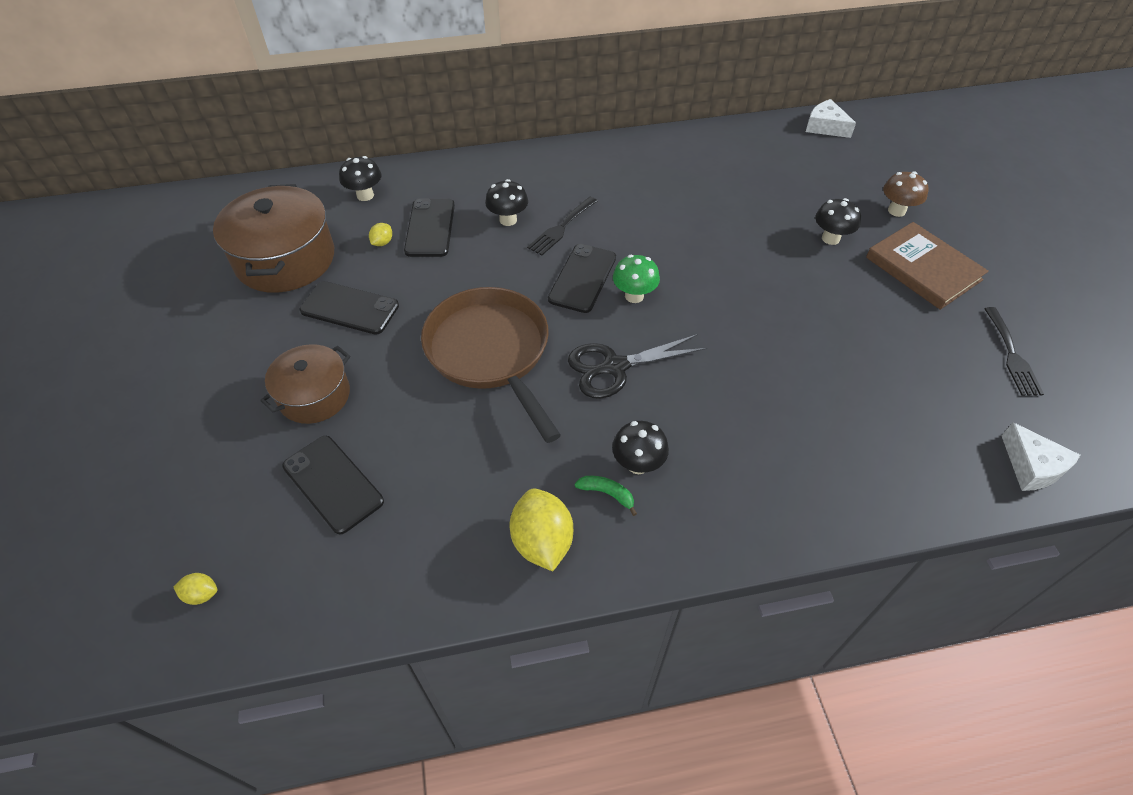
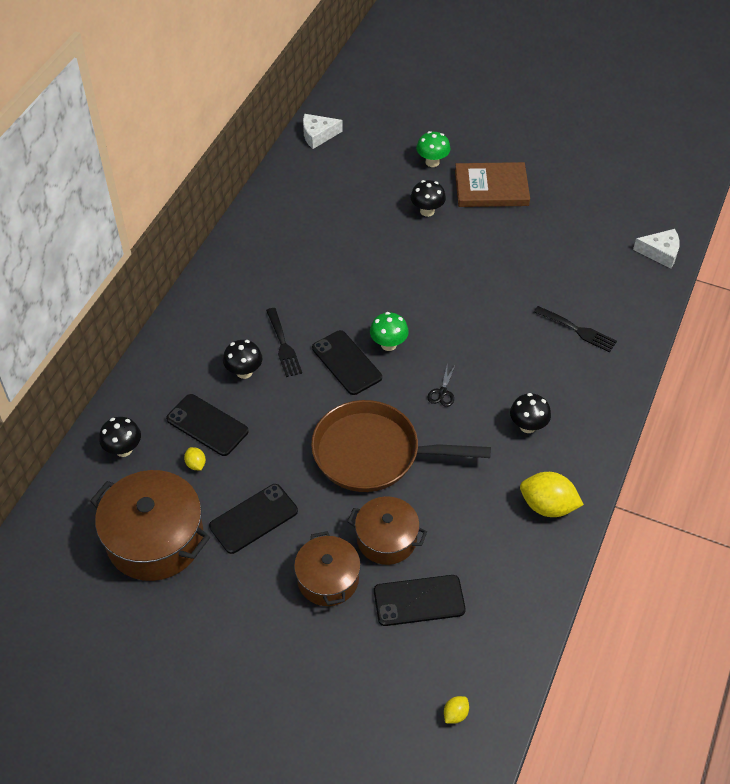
camera: 55 degrees left, 0 degrees up
(393, 416) = (386, 539): none -> brown pot
(607, 494) = (537, 454): green banana -> none
(615, 367) = (442, 392): black scissors -> black scissors, size x0.49
(896, 211) = (432, 162): brown mushroom -> green mushroom
(1012, 355) = (586, 202): black fork -> black fork (578, 330)

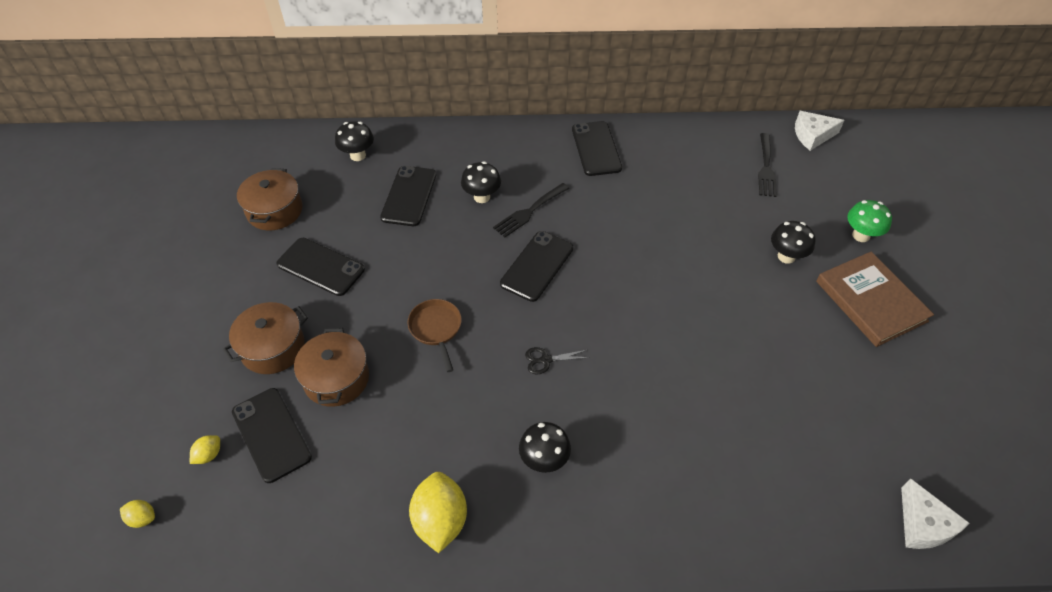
camera: 65 degrees right, 0 degrees up
(155, 539) = (274, 210): brown pot -> brown pot, size x0.62
(196, 464) = (363, 205): yellow lemon -> yellow lemon (209, 455)
(239, 271) = (596, 148): none -> black phone
(318, 135) = (812, 135): white cheese -> white cheese turned 60 degrees counterclockwise
(373, 453) = (436, 329): brown pan -> brown pan, size x0.46
(388, 344) = (581, 290): green mushroom -> none
(578, 330) = (720, 466): black fork -> black fork (766, 168)

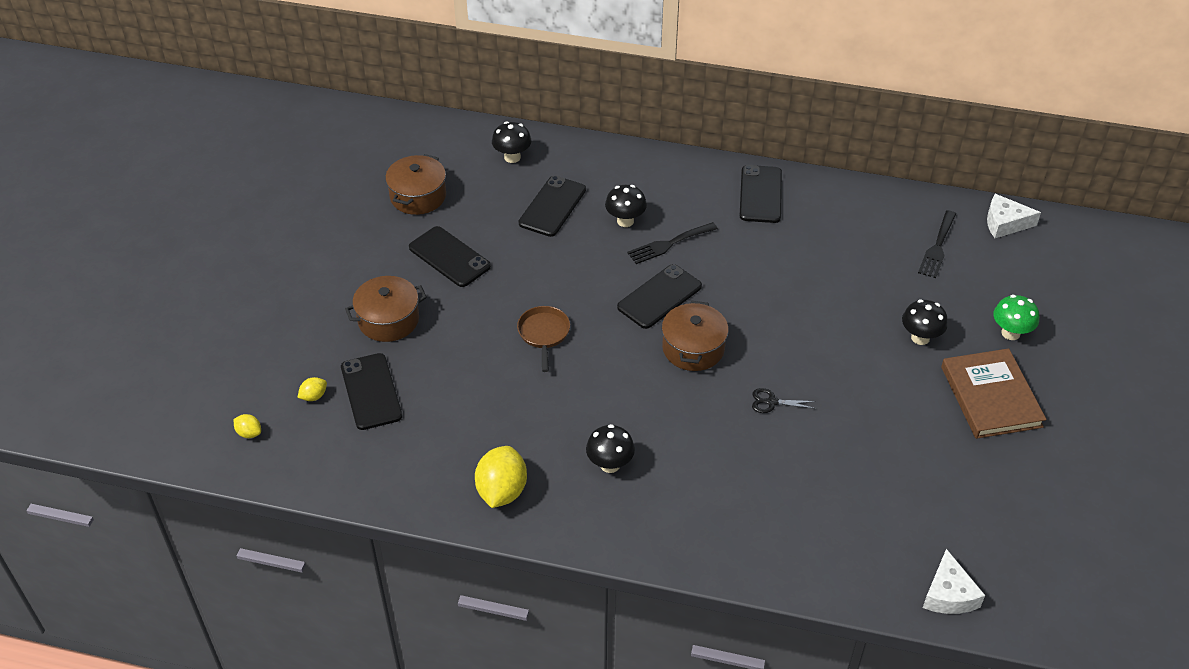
camera: 15 degrees right, 5 degrees down
(336, 378) = (440, 358): brown pot -> brown pot (693, 348)
(546, 360) = (640, 382): black scissors -> black scissors (771, 402)

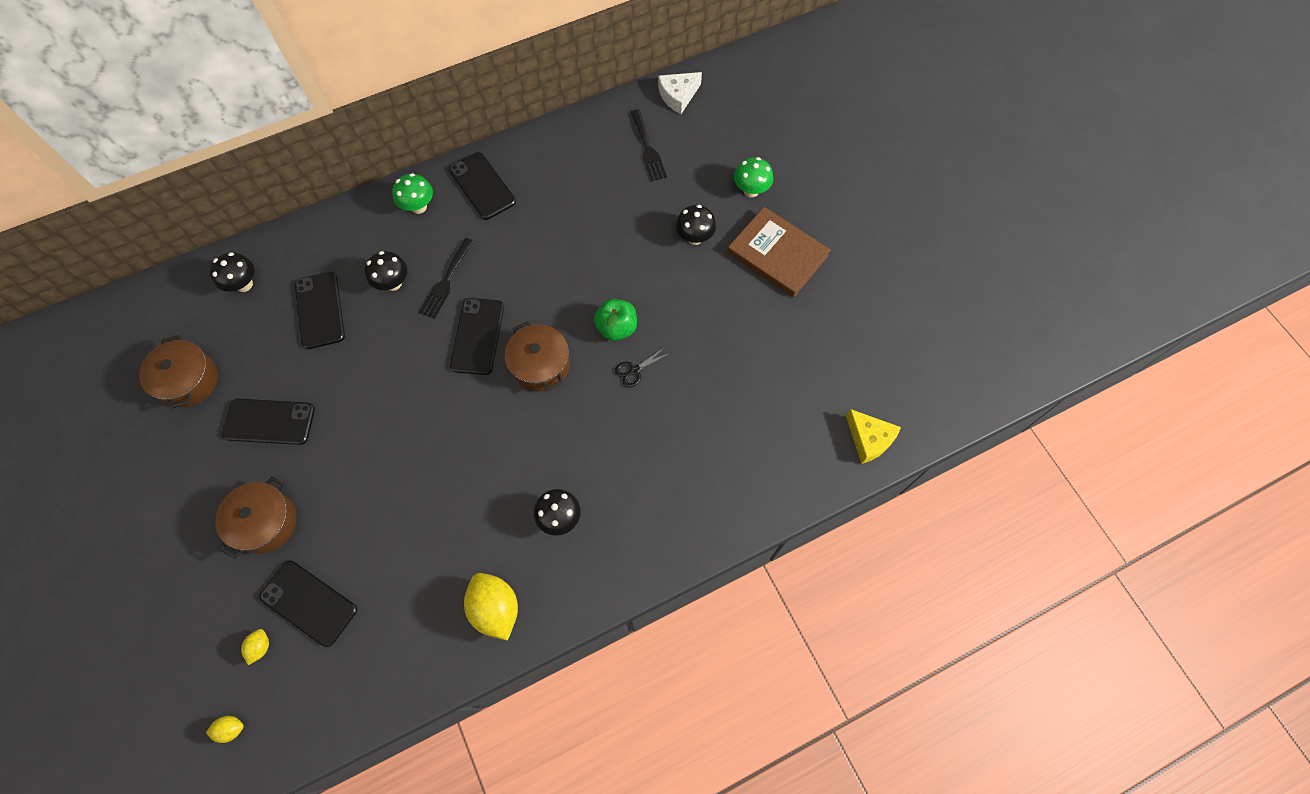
camera: 40 degrees left, 20 degrees up
(544, 334) = (412, 438): brown pan -> none
(694, 180) = (418, 207): none -> green mushroom
(784, 362) = (617, 328): none -> green apple
(948, 594) = (869, 439): white cheese -> yellow cheese

